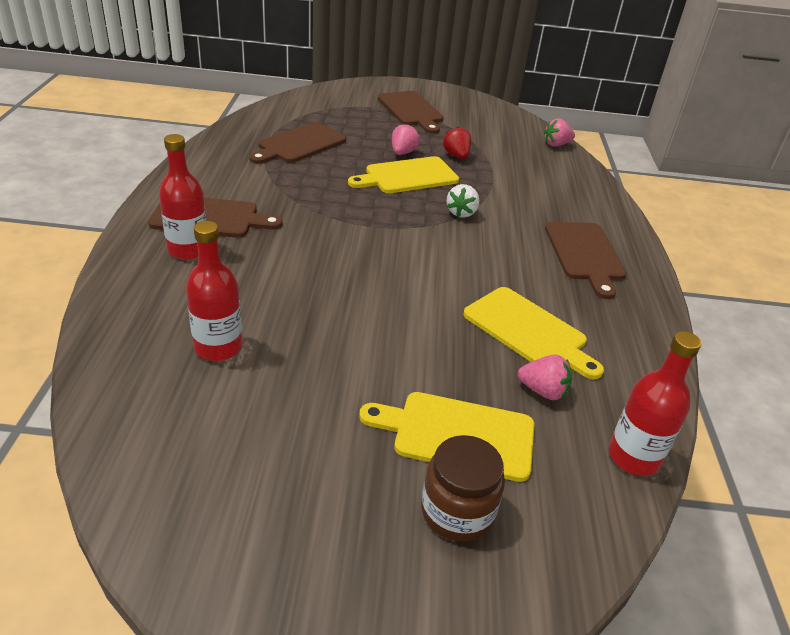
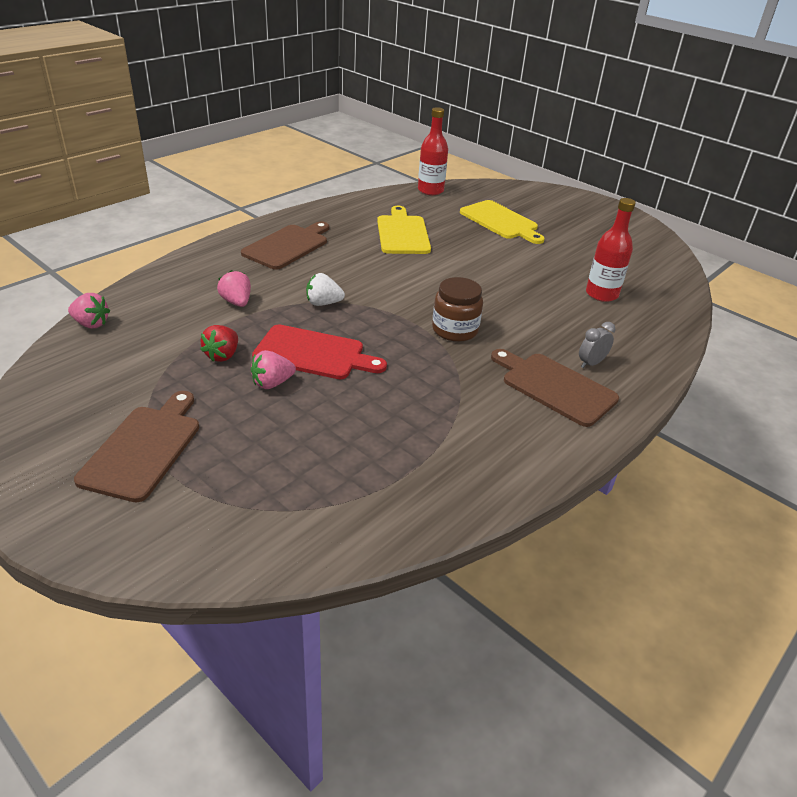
camera: 140 degrees left, 0 degrees up
(188, 250) = (591, 363): red bottle -> grey clock
(299, 144) = (375, 448): brown cutting board -> none
(407, 176) = (314, 354): yellow cutting board -> red cutting board
(457, 511) = (529, 208): brown jar -> brown jar (455, 330)
(461, 213) = (323, 303): white strawberry -> white strawberry turned 150 degrees counterclockwise
(543, 391) = (436, 216): pink strawberry -> pink strawberry (237, 302)

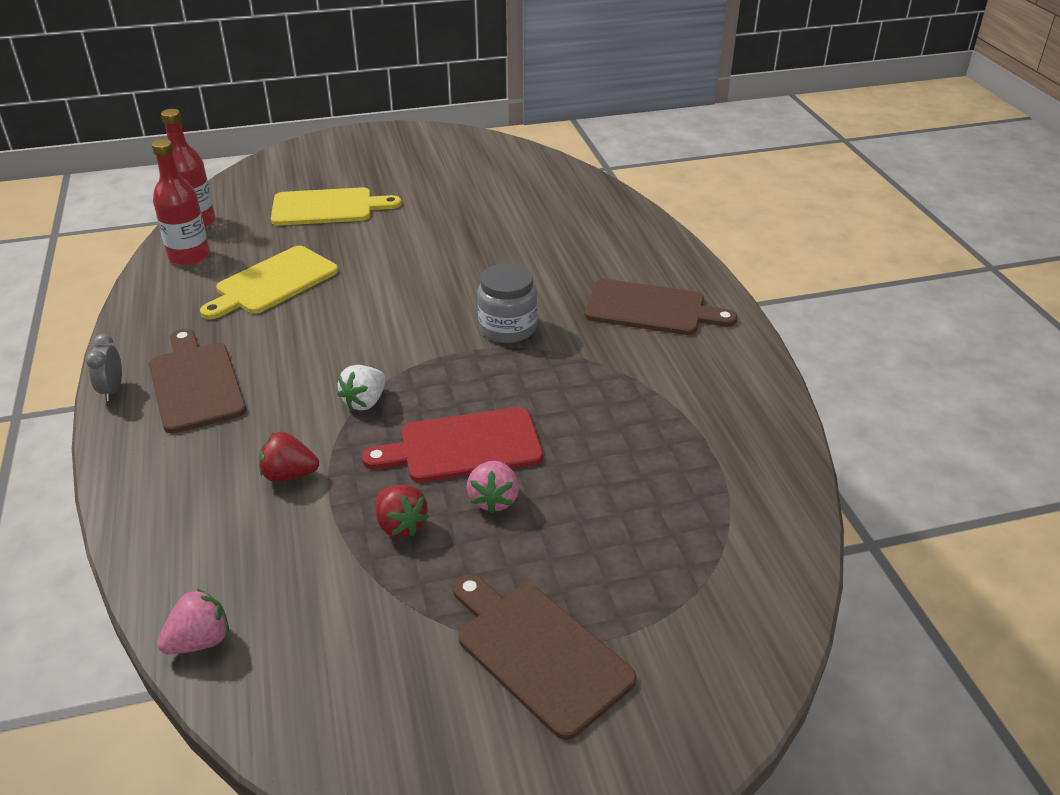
camera: 55 degrees left, 0 degrees up
(237, 302) = (289, 475): pink strawberry -> red strawberry
(314, 354) = (463, 446): red cutting board -> red cutting board turned 150 degrees counterclockwise
(402, 233) = (273, 282): yellow cutting board -> yellow cutting board turned 75 degrees counterclockwise
(455, 330) = (507, 328): brown jar -> grey jar
(555, 387) = (651, 309): brown cutting board -> brown cutting board turned 150 degrees counterclockwise
(591, 363) = (632, 272): grey clock -> grey clock (112, 390)
(601, 294) = (529, 214): red bottle -> red bottle (189, 256)

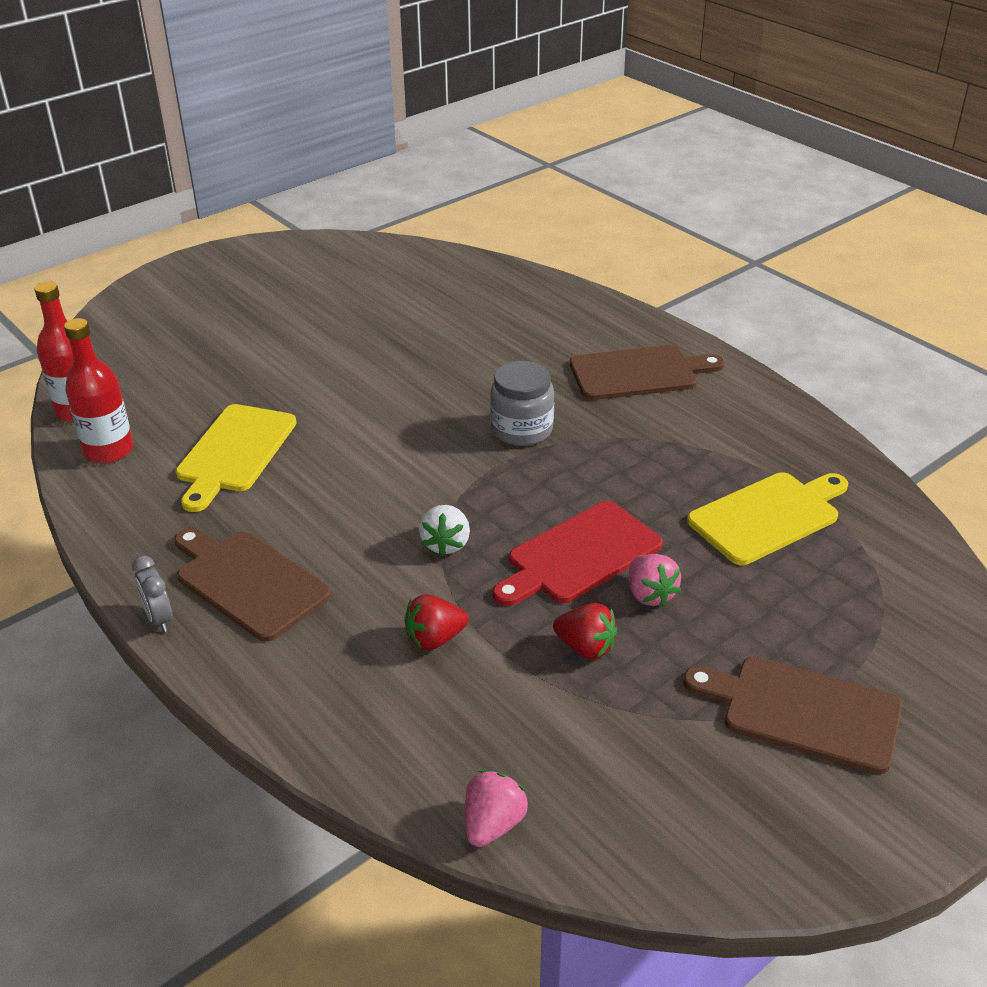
camera: 25 degrees left, 0 degrees up
(328, 207) = (221, 356): yellow cutting board -> yellow cutting board (768, 516)

